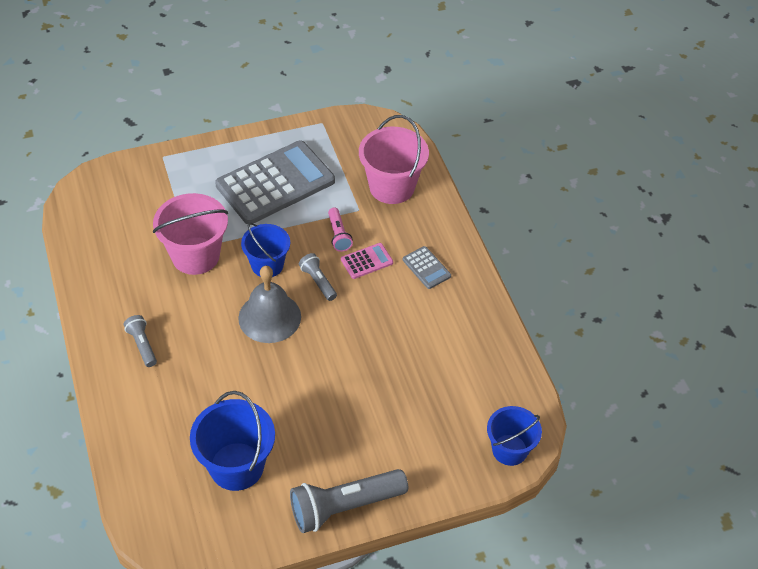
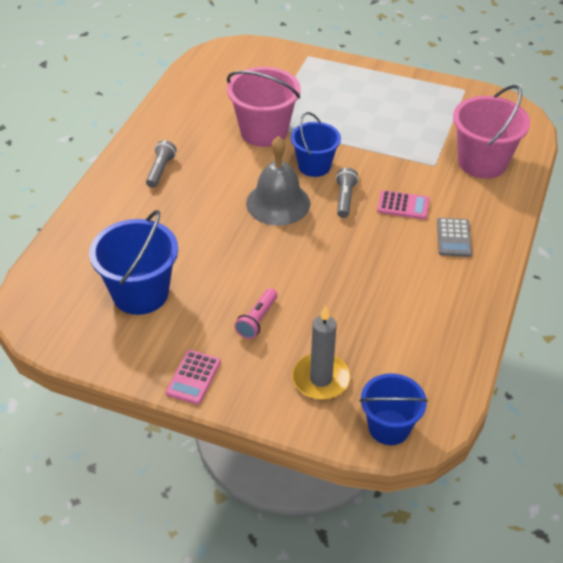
camera: 40 degrees right, 5 degrees down
(275, 183) = (380, 113): grey calculator -> none
(338, 235) = (397, 174): pink flashlight -> pink flashlight (257, 320)
(344, 506) = (193, 377): grey flashlight -> pink calculator
(434, 445) = (321, 379): none -> grey candle

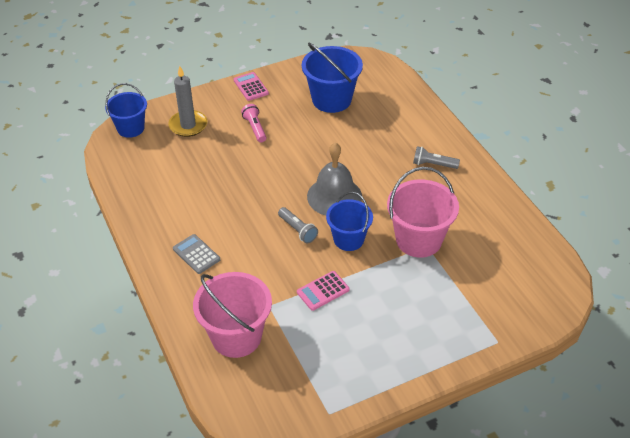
camera: 135 degrees right, 0 degrees up
(161, 170) = (433, 164): grey flashlight -> grey flashlight turned 135 degrees clockwise
(403, 205) = (254, 254): pink calculator -> pink calculator (323, 291)

